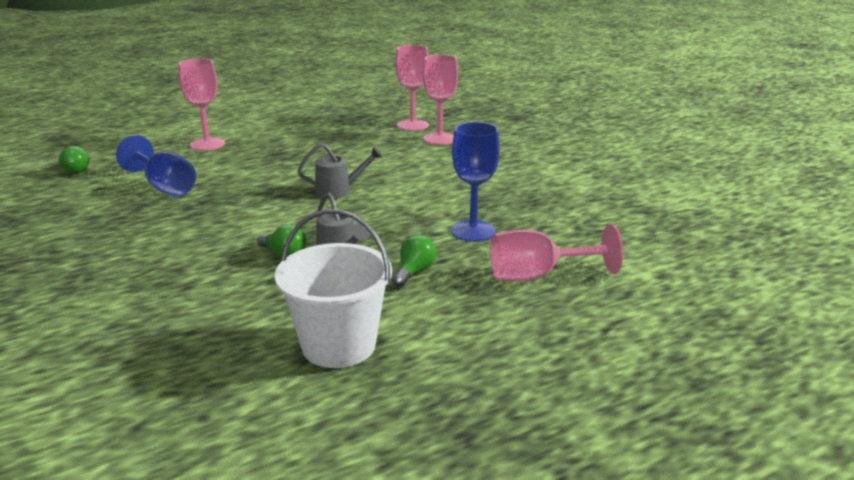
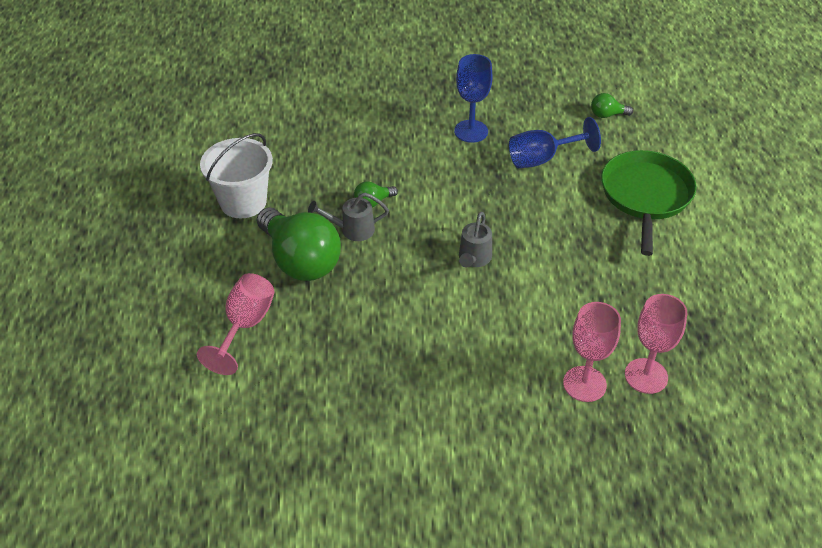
camera: 115 degrees right, 20 degrees up
(207, 144) = (646, 196): pink goblet -> green pan
(414, 272) = (300, 260): green light bulb -> green light bulb, size x2.35
(473, 231) = (339, 318): blue goblet -> blue goblet (471, 131)

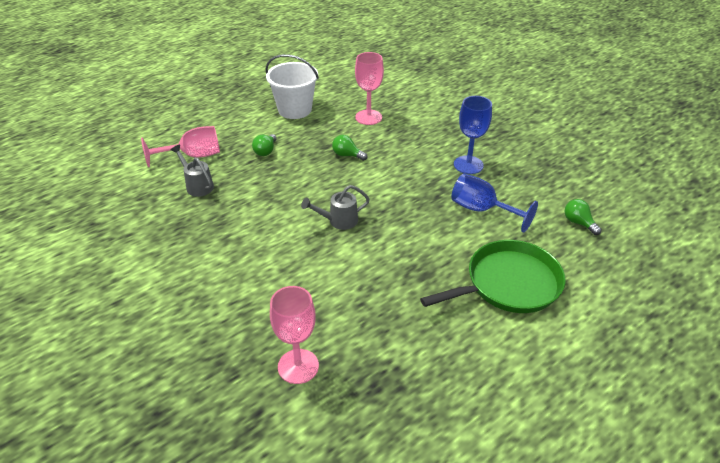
camera: 55 degrees right, 5 degrees down
(300, 260) = (265, 151): green light bulb -> green light bulb, size x0.43
(352, 230) = (313, 158): grey watering can -> grey watering can (197, 185)
(584, 384) = (261, 331): pink goblet -> pink goblet (368, 117)

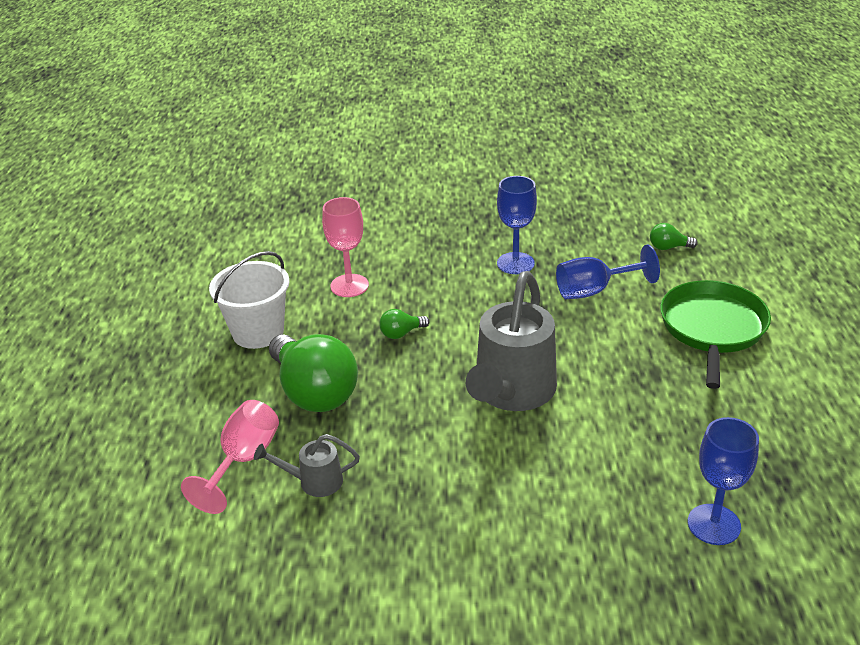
camera: 50 degrees left, 5 degrees down
(265, 151) = (314, 392): green light bulb -> green light bulb, size x2.35
(298, 366) = (714, 524): pink goblet -> blue goblet
(338, 221) = (511, 392): grey watering can -> grey watering can, size x2.13

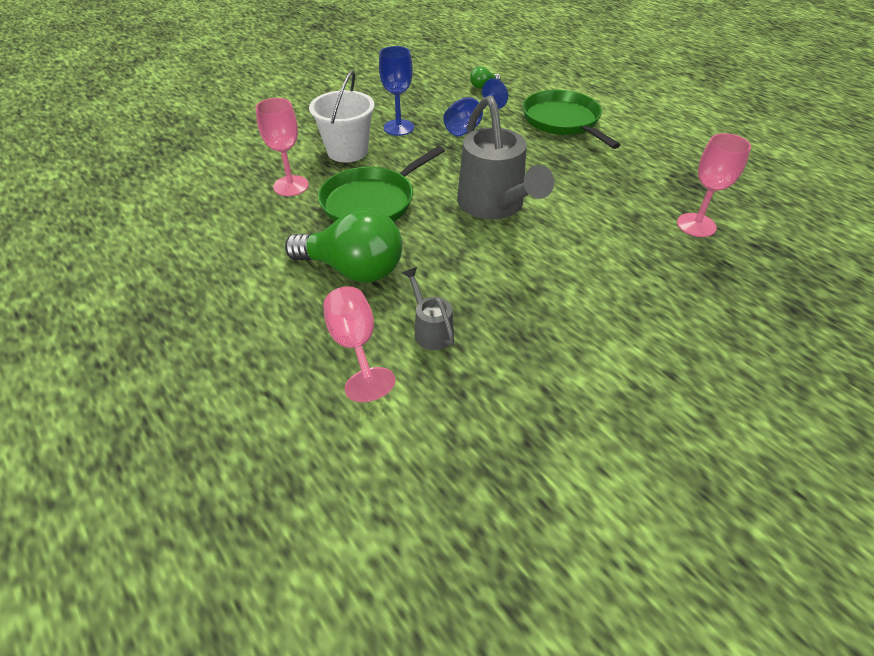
camera: 40 degrees left, 10 degrees up
(258, 332) = (251, 248): white bucket -> white bucket (347, 151)
(314, 481) = (431, 330): grey watering can -> grey watering can turned 105 degrees clockwise
(401, 333) = (372, 201): green light bulb -> green pan
(714, 524) = (696, 225): blue goblet -> pink goblet

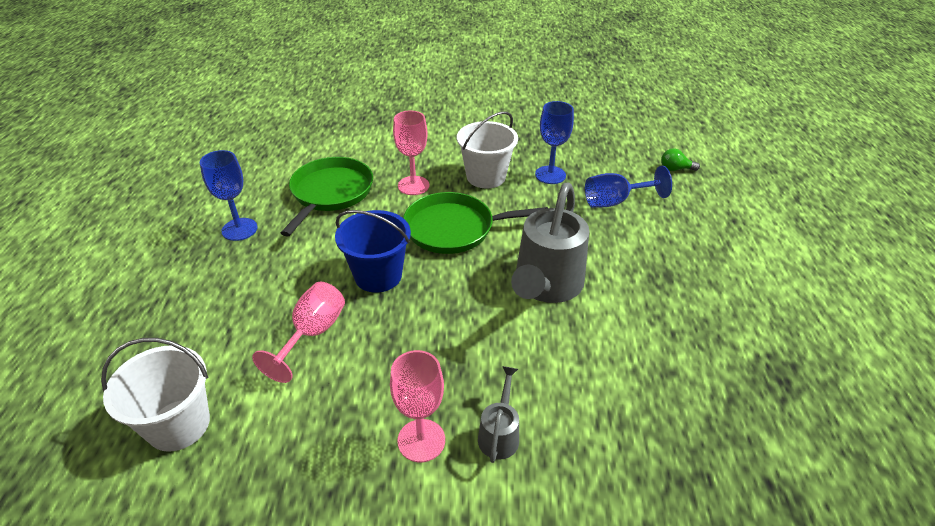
camera: 40 degrees right, 5 degrees down
(154, 307) = (239, 229): none -> blue goblet
(327, 497) = (179, 424): none -> white bucket
(353, 269) = (378, 275): green light bulb -> blue bucket
(431, 330) = (372, 357): grey watering can -> grey watering can (499, 434)
(563, 121) = (715, 240): green pan -> green pan (330, 193)
(696, 225) = (725, 420): pink goblet -> pink goblet (421, 440)

